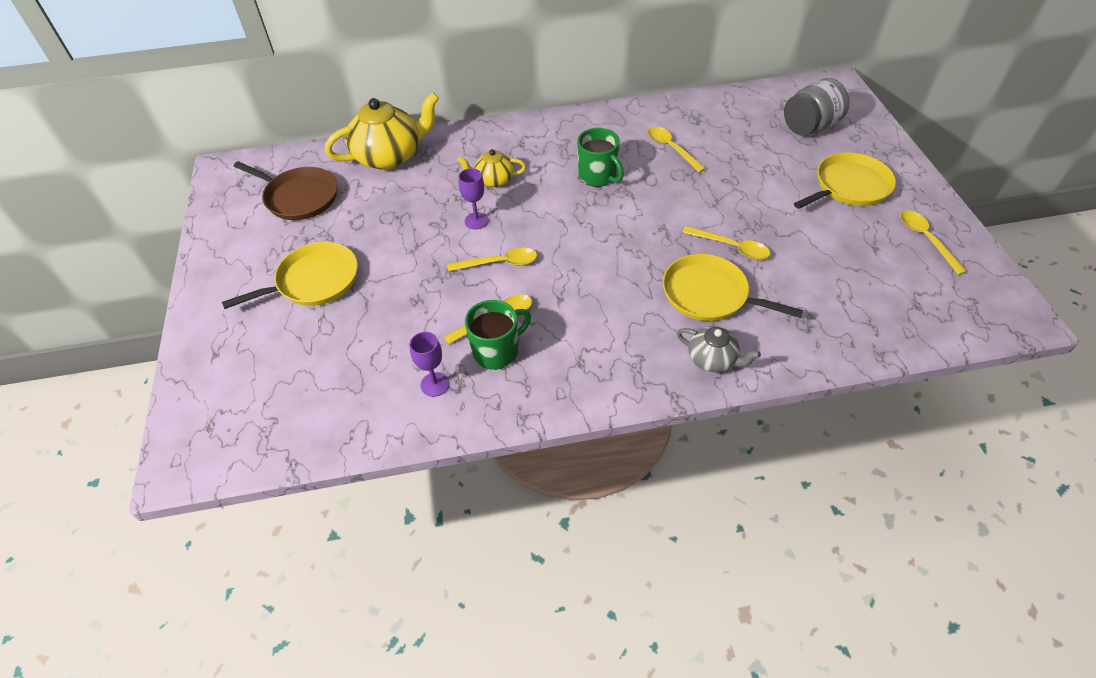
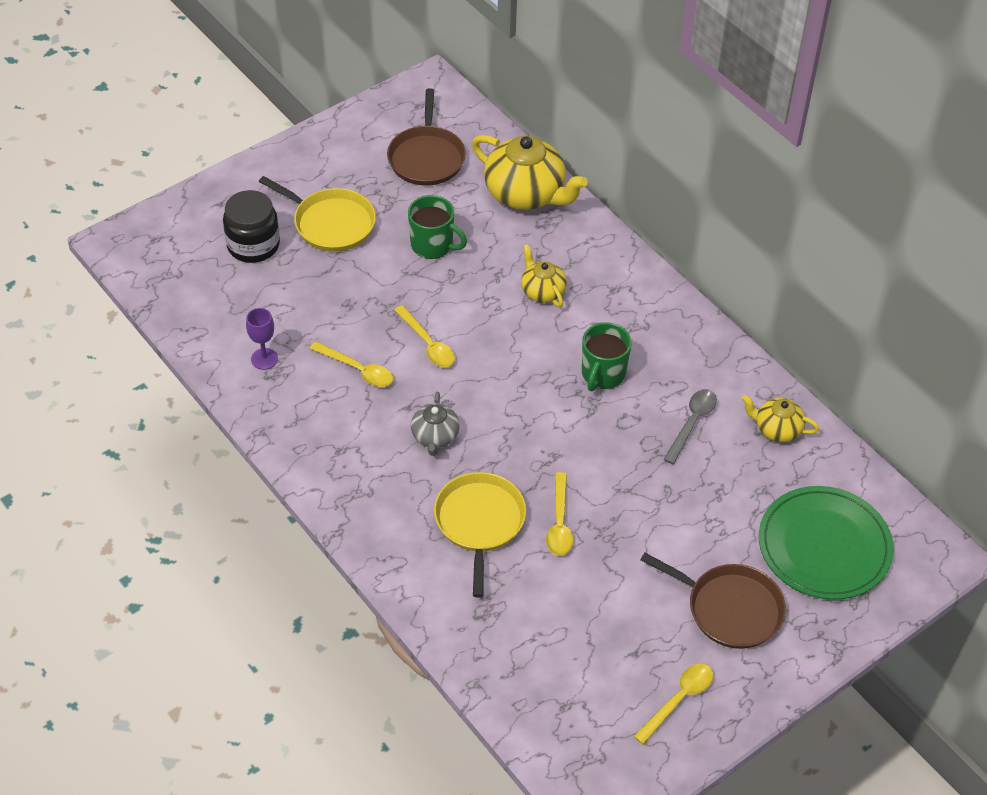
camera: 60 degrees right, 0 degrees up
(289, 346) = (253, 245): none -> black jar
(476, 221) = (474, 302): purple goblet -> none
(497, 351) = (321, 386): green mug -> green mug (433, 245)
(671, 149) = (692, 423): yellow spoon -> grey spoon
(698, 113) = (777, 429): none -> yellow teapot
(712, 359) = (396, 548): grey teapot -> grey teapot (435, 436)
(810, 127) = (824, 546): grey jar -> green plate
(849, 186) = (730, 608): yellow pan -> brown pan

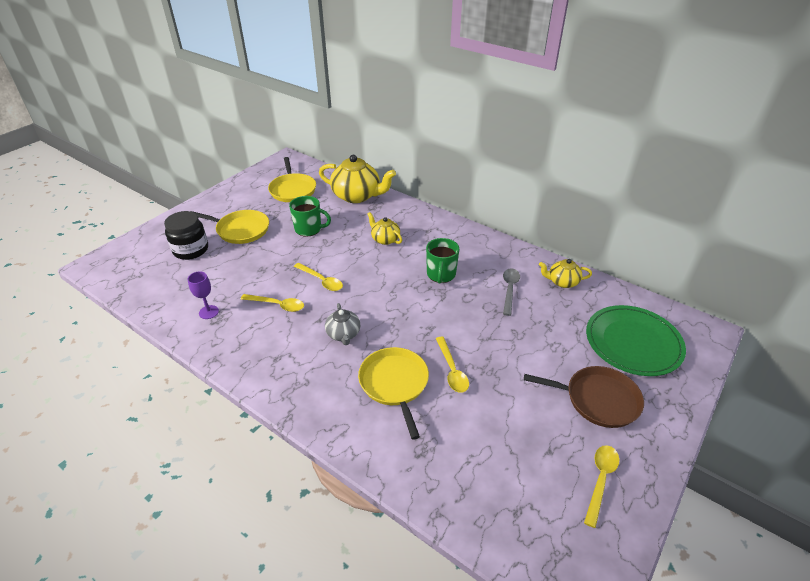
camera: 15 degrees left, 10 degrees down
(426, 157) = (292, 190): brown pan -> yellow pan

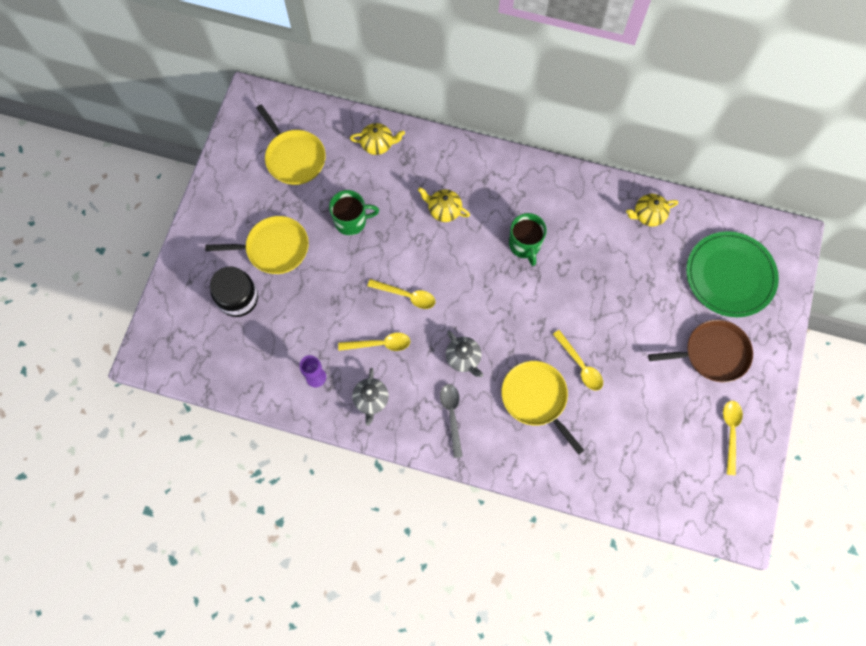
camera: 20 degrees left, 30 degrees up
(242, 340) = (371, 400): none -> grey teapot
(357, 196) = (378, 144): yellow teapot -> yellow teapot, size x0.54
(509, 290) = (600, 244): grey spoon -> grey spoon (452, 415)

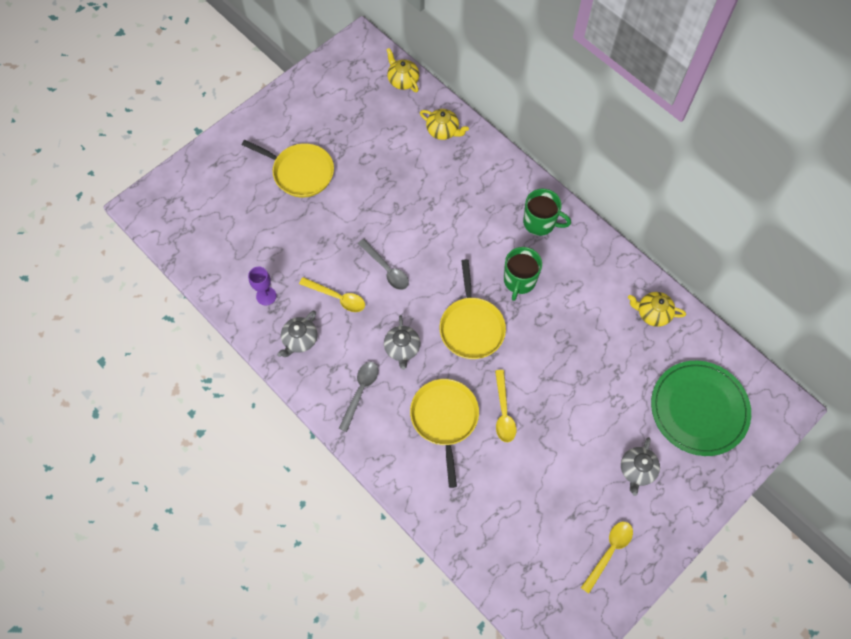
camera: 30 degrees right, 5 degrees down
(238, 298) = (245, 198): black jar -> none
(294, 157) = (365, 107): yellow pan -> yellow pan (471, 327)
(351, 221) = (379, 183): green mug -> green mug (540, 223)
(406, 295) = (386, 269): yellow spoon -> grey spoon
(444, 210) = (465, 214): yellow teapot -> yellow teapot (402, 80)
(712, 353) = (637, 470): brown pan -> grey teapot

